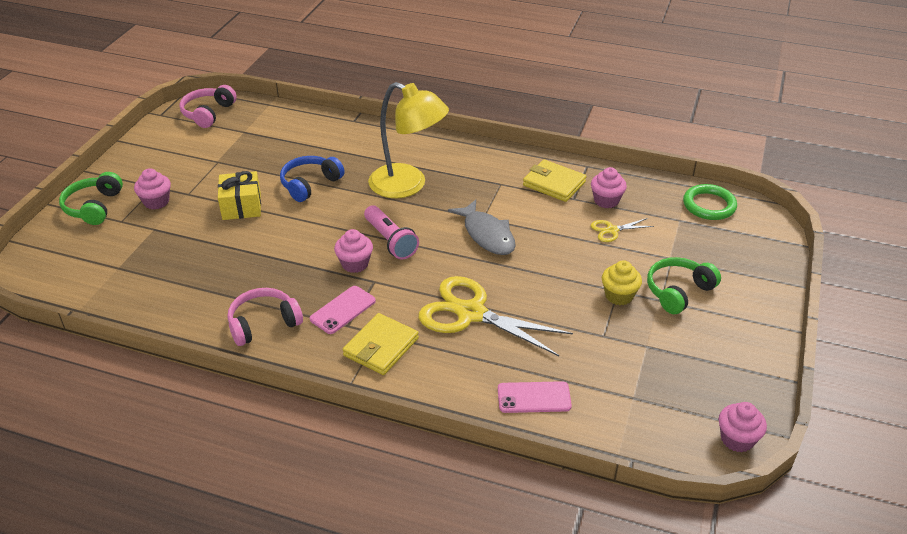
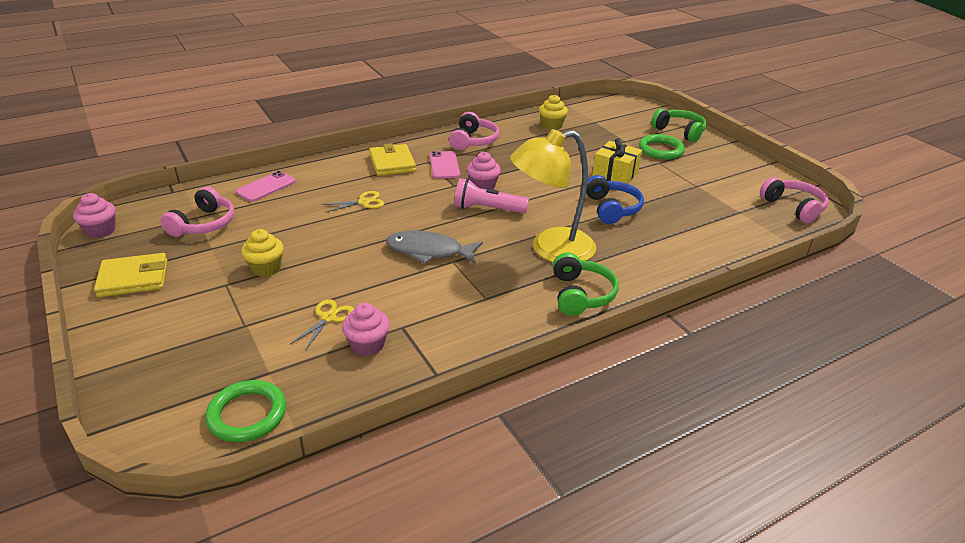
camera: 130 degrees right, 5 degrees down
(156, 202) = (661, 150): pink cupcake -> green ring
(161, 291) = (551, 125): none -> yellow cupcake
(471, 313) = (364, 202): yellow scissors -> yellow scissors, size x0.46
(554, 184) = (440, 330): yellow wallet -> yellow wallet (133, 278)
(633, 381) = (204, 224): none -> pink headphones
(678, 291) = (214, 299): green headphones -> green headphones (581, 294)

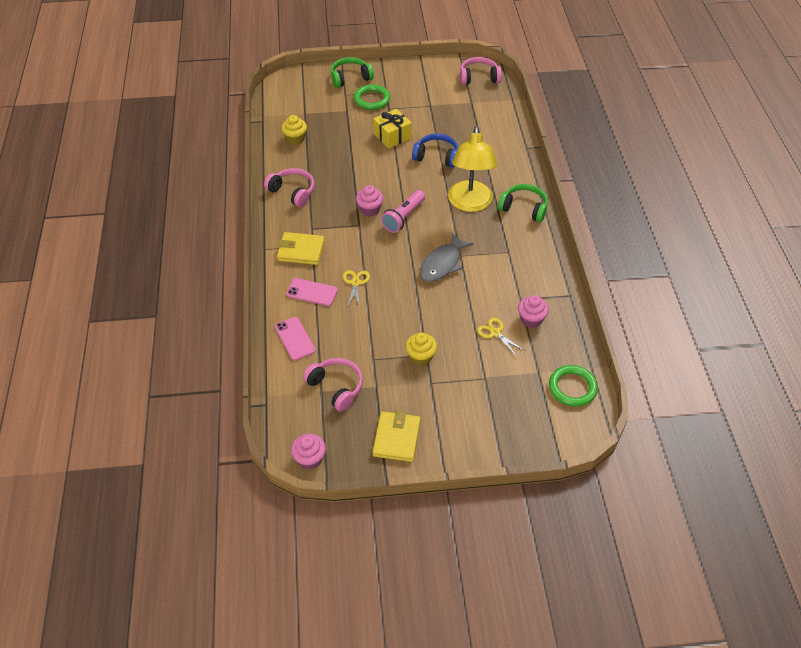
camera: 65 degrees left, 15 degrees up
(444, 165) = (324, 221): pink phone -> pink phone (312, 292)

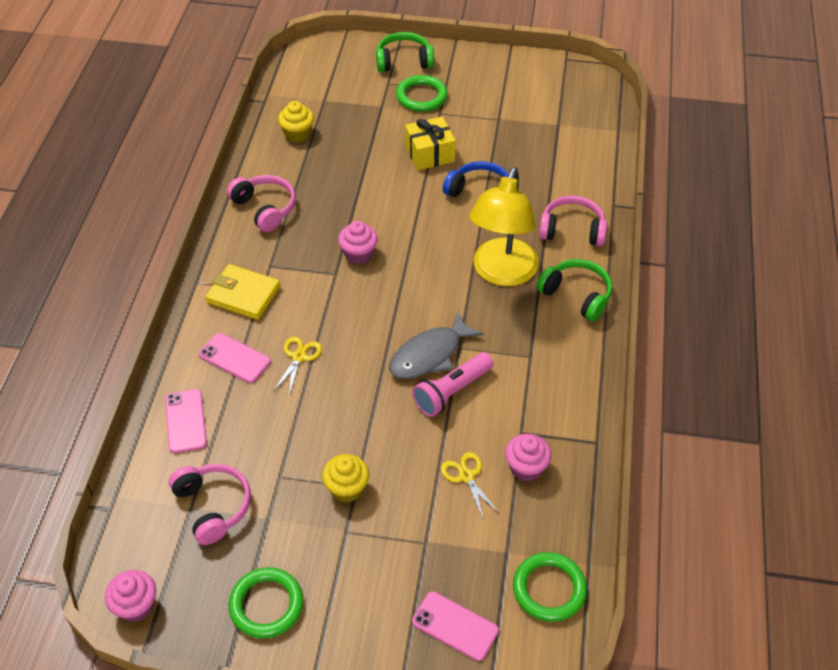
camera: 15 degrees right, 0 degrees up
(396, 438) = (266, 605): yellow wallet -> green ring
(403, 217) = (401, 275): pink flashlight -> pink flashlight (452, 392)
(479, 77) = (582, 90): pink headphones -> pink headphones (572, 230)
(522, 422) = (455, 626): none -> pink phone

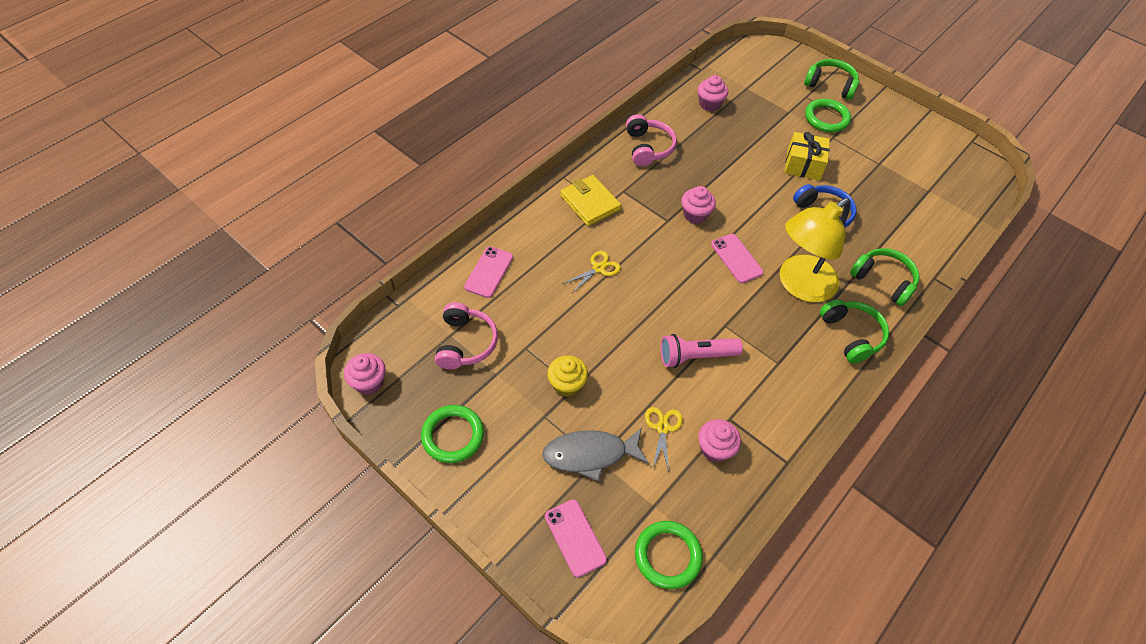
camera: 30 degrees right, 5 degrees up
(235, 358) = (552, 245): pink phone -> pink phone (736, 258)
(297, 134) = (709, 104): yellow cupcake -> pink cupcake
(429, 355) = (697, 319): grey fish -> grey fish (590, 454)
(572, 230) = (883, 280): pink headphones -> green headphones

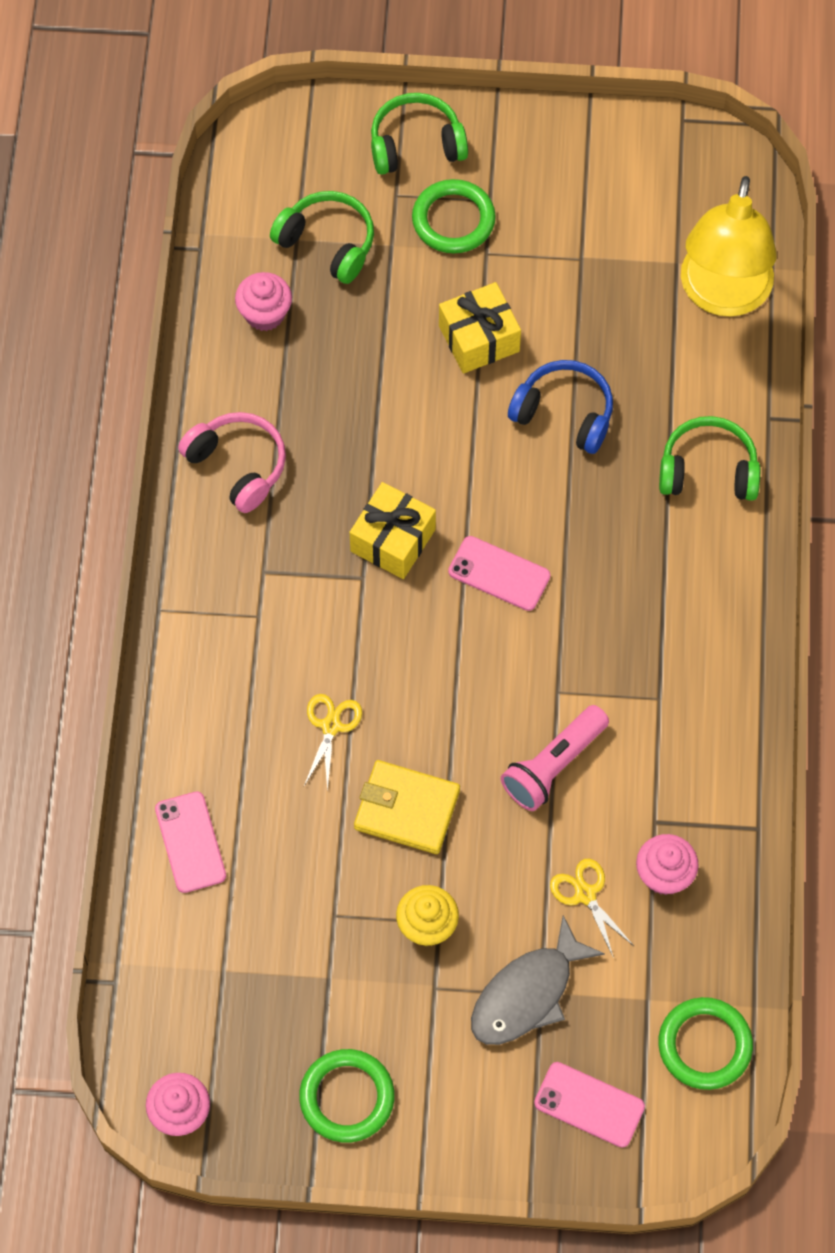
camera: 35 degrees left, 10 degrees up
(466, 343) = (253, 967): pink headphones -> none
(590, 203) = (233, 627): yellow wallet -> yellow wallet (406, 809)
(695, 215) = (392, 540): pink cupcake -> yellow gift
(799, 285) = (608, 558): yellow lamp -> yellow lamp (722, 295)
(851, 335) = (720, 588): green headphones -> green headphones (328, 243)

